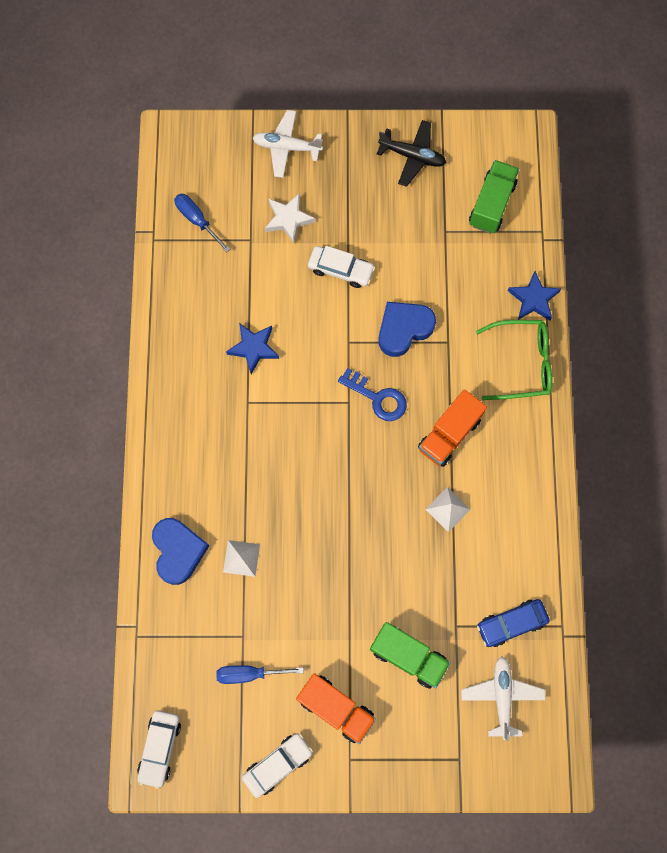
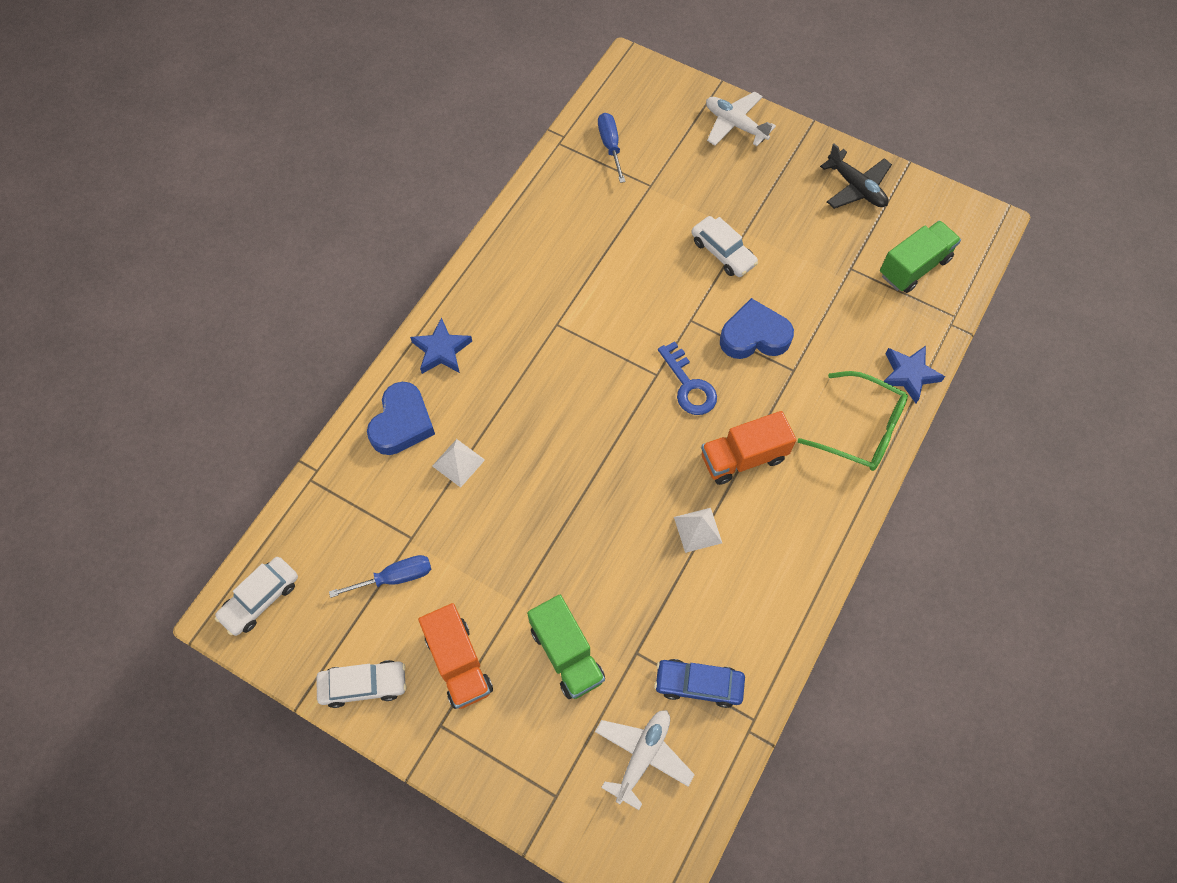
camera: 30 degrees right, 10 degrees down
(249, 673) = (394, 577): blue screwdriver -> blue screwdriver turned 135 degrees clockwise
(253, 348) = (593, 279): blue star -> blue star (441, 350)
(288, 219) = (698, 185): white star -> none

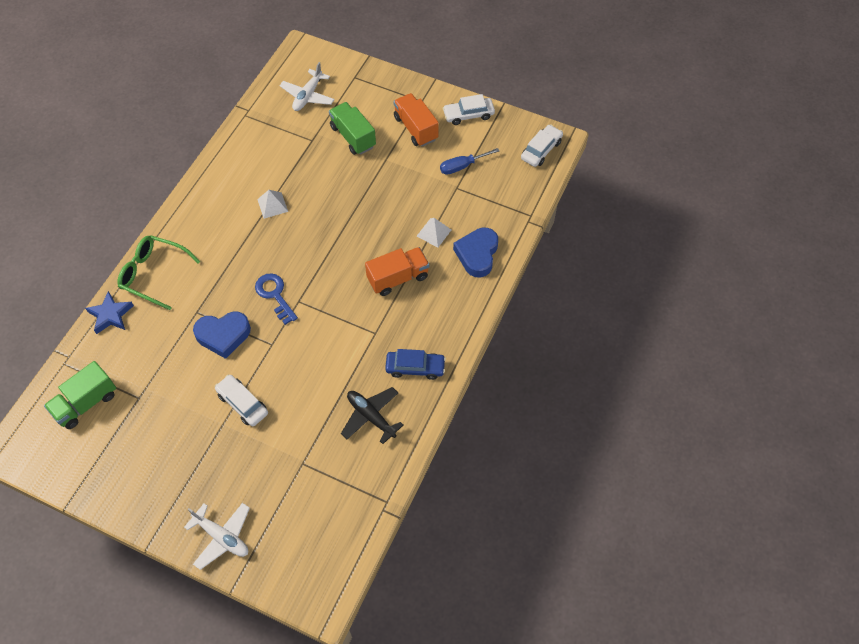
camera: 175 degrees right, 5 degrees down
(441, 350) = (459, 306): blue star -> none
(610, 146) = (339, 502): blue screwdriver -> none
(698, 684) = (275, 128): blue car -> blue car (415, 367)
(743, 457) = (239, 250): orange truck -> orange truck (398, 278)
(856, 187) = (119, 476): black plane -> black plane (371, 416)

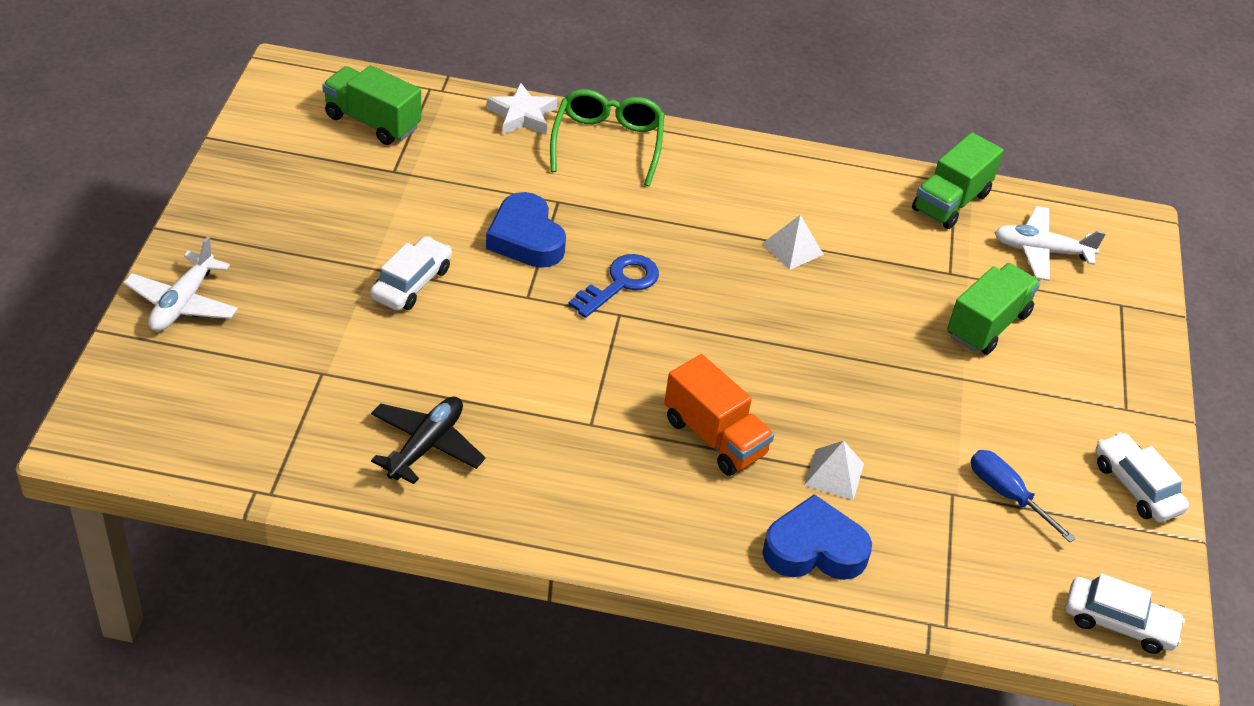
camera: 70 degrees right, 15 degrees down
(110, 315) = (522, 115): blue star -> white star
(259, 122) = (951, 202): none -> green truck
(415, 128) = (1056, 410): orange truck -> none
(415, 367) = (538, 491): blue car -> none

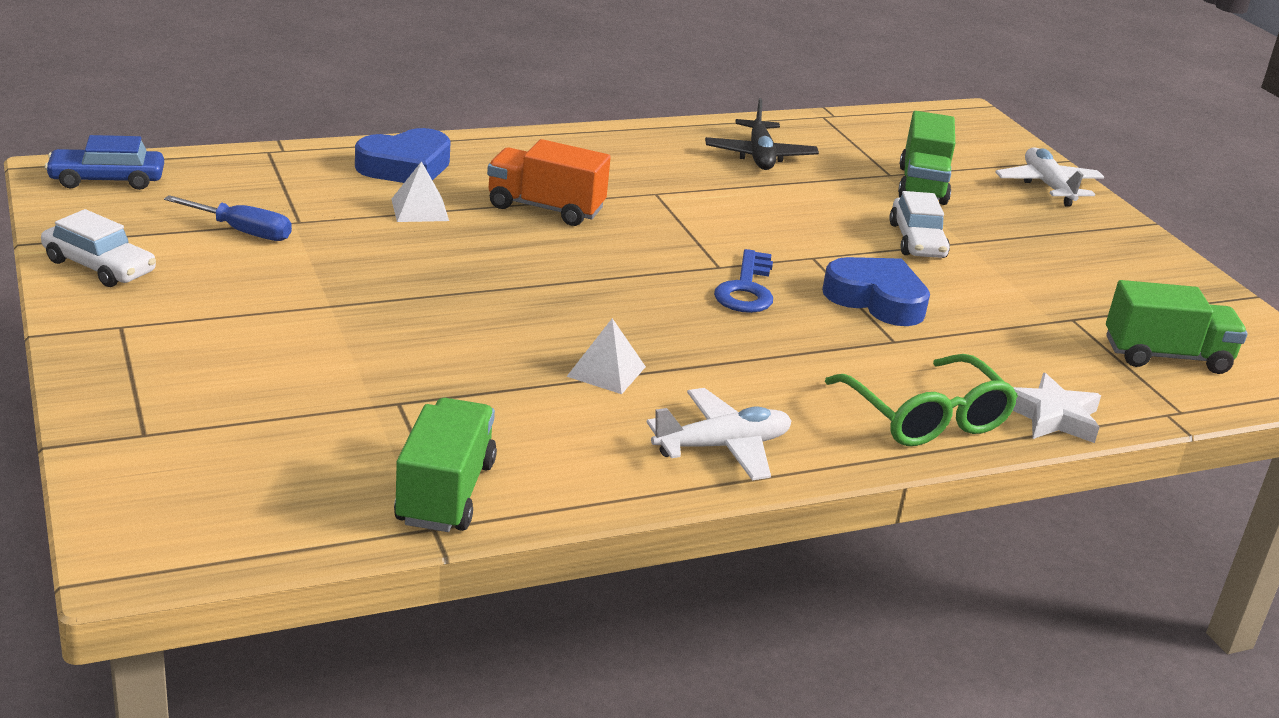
camera: 150 degrees right, 15 degrees down
(987, 325) = (323, 361): green truck -> green truck (922, 185)
(1041, 251) = (282, 467): white plane -> white plane (722, 446)
(1119, 623) = (107, 180): white car -> blue car

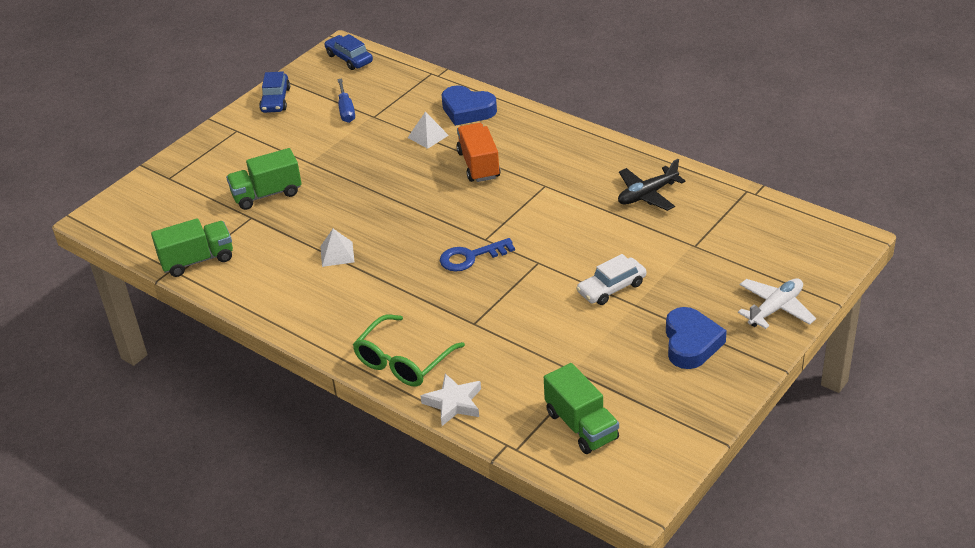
camera: 65 degrees right, 10 degrees up
(99, 266) = (275, 100): white car -> blue car
(722, 446) = (307, 312): white plane -> none
(876, 299) = (515, 301): blue heart -> blue heart (691, 343)
(922, 185) = (697, 262): green truck -> green truck (267, 194)

